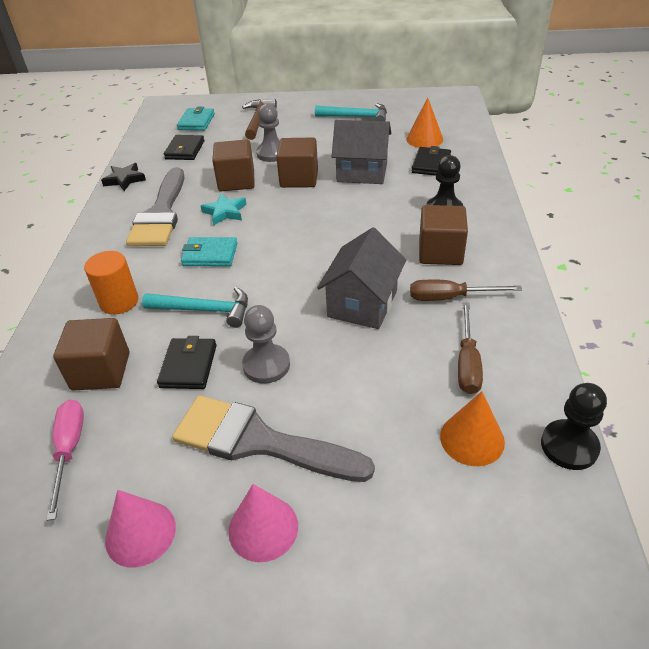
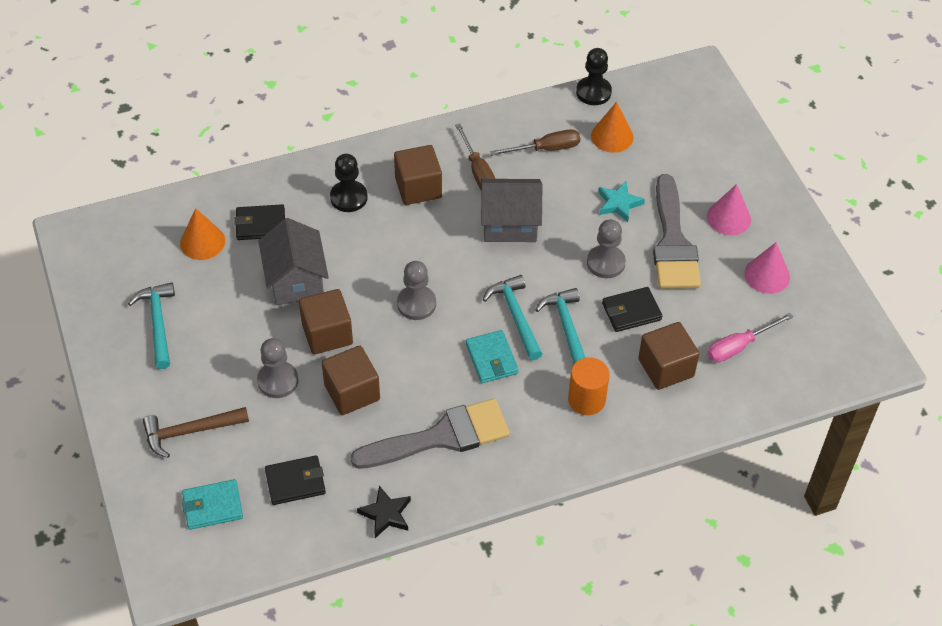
camera: 115 degrees left, 10 degrees up
(225, 212) = (416, 377): turquoise star -> turquoise star (619, 204)
(244, 280) = (515, 316): none -> turquoise hammer
(299, 225) = (416, 304): none -> grey pawn

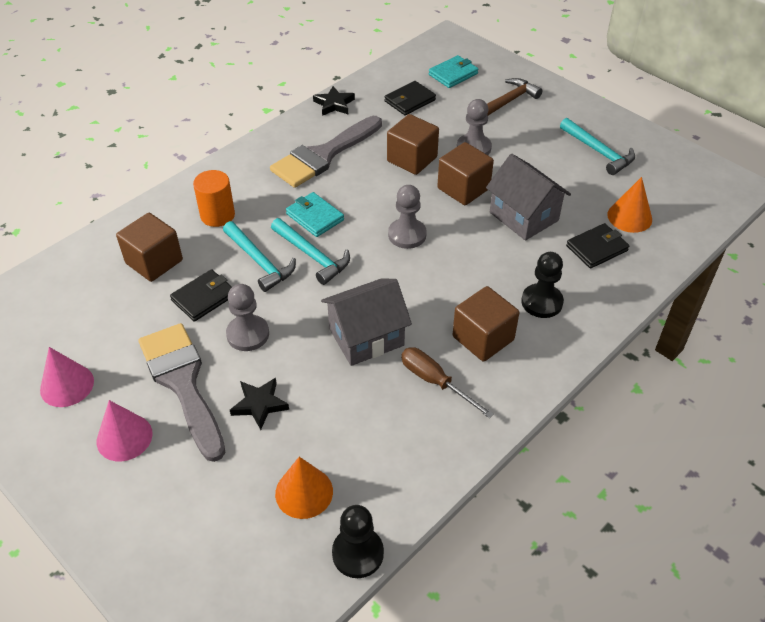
camera: 155 degrees right, 5 degrees down
(546, 149) = (375, 440): brown screwdriver -> none
(619, 204) = (259, 404): turquoise star -> black star
(739, 346) = (86, 303): pink screwdriver -> none

